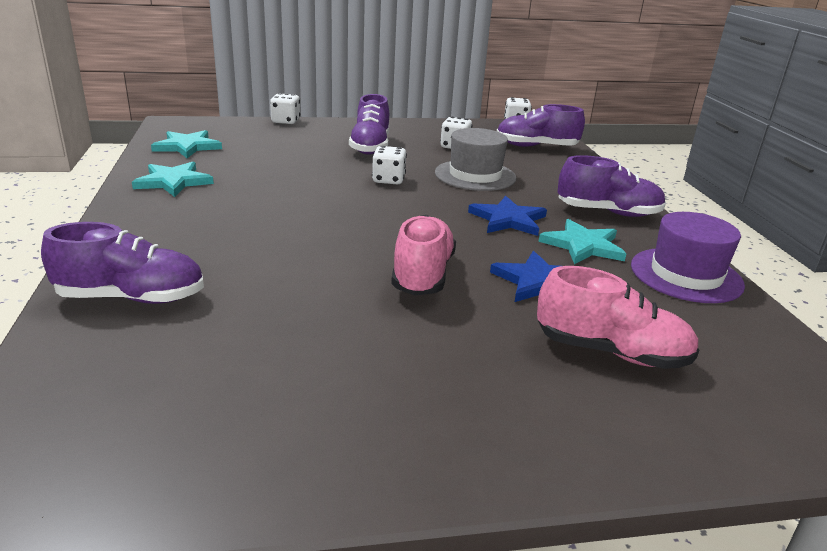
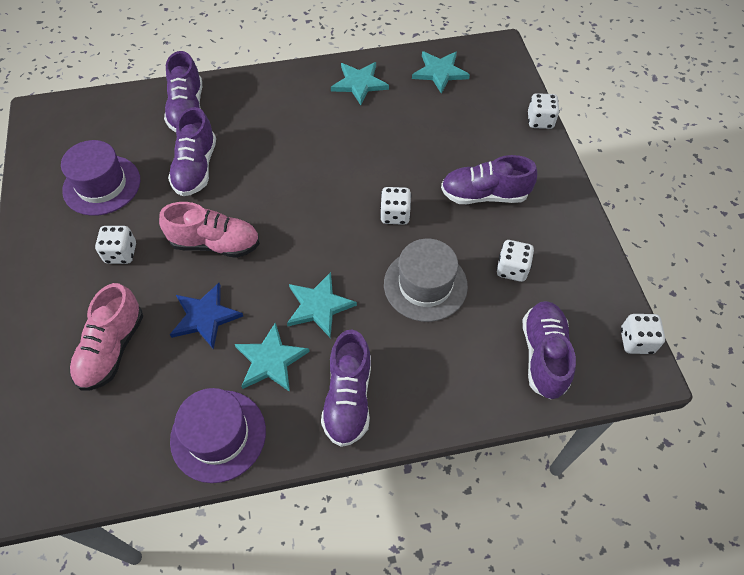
camera: 90 degrees right, 30 degrees up
(275, 289) = (196, 168): none -> purple shoe
(279, 383) = (102, 185): none -> purple hat
(439, 352) = (121, 253): none -> white dice
(508, 219) = (319, 306): blue star -> turquoise star

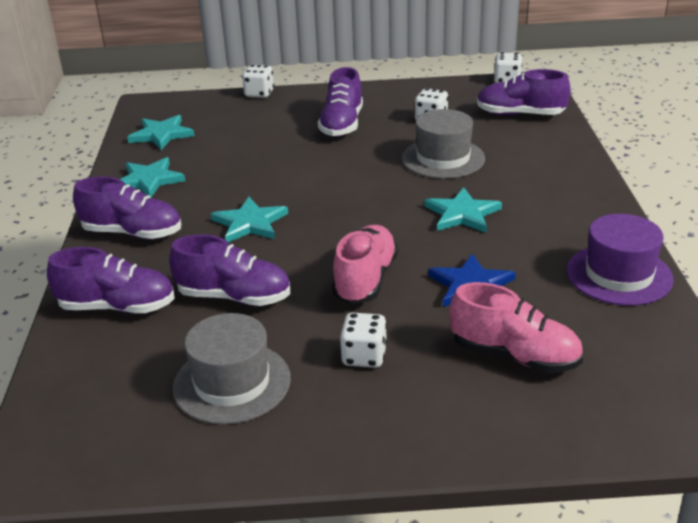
camera: 80 degrees left, 25 degrees down
(102, 185) = (232, 383): purple hat -> grey hat
(270, 360) = (528, 243): turquoise star -> turquoise star (250, 223)
(348, 398) = (568, 201): purple shoe -> purple shoe (132, 233)
(395, 215) = (353, 169): white dice -> none

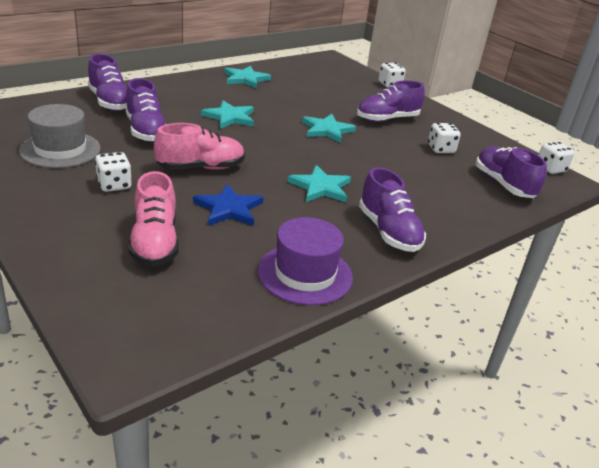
camera: 50 degrees right, 0 degrees up
(132, 233) = (186, 88): purple shoe -> purple shoe (388, 232)
(161, 134) = (300, 70): turquoise star -> turquoise star (327, 130)
(443, 158) = (390, 165): grey hat -> none

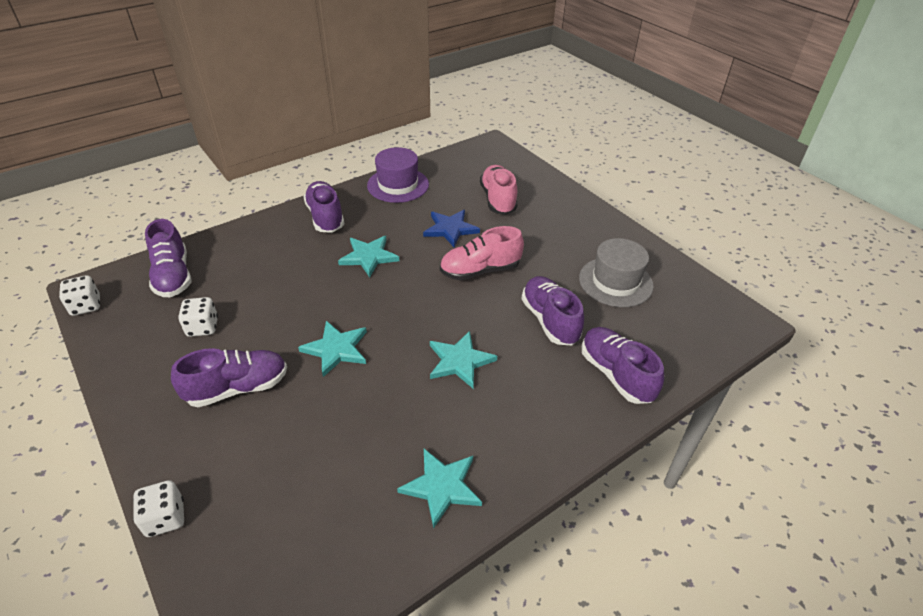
camera: 175 degrees left, 10 degrees up
(114, 185) = (547, 244): white dice -> none

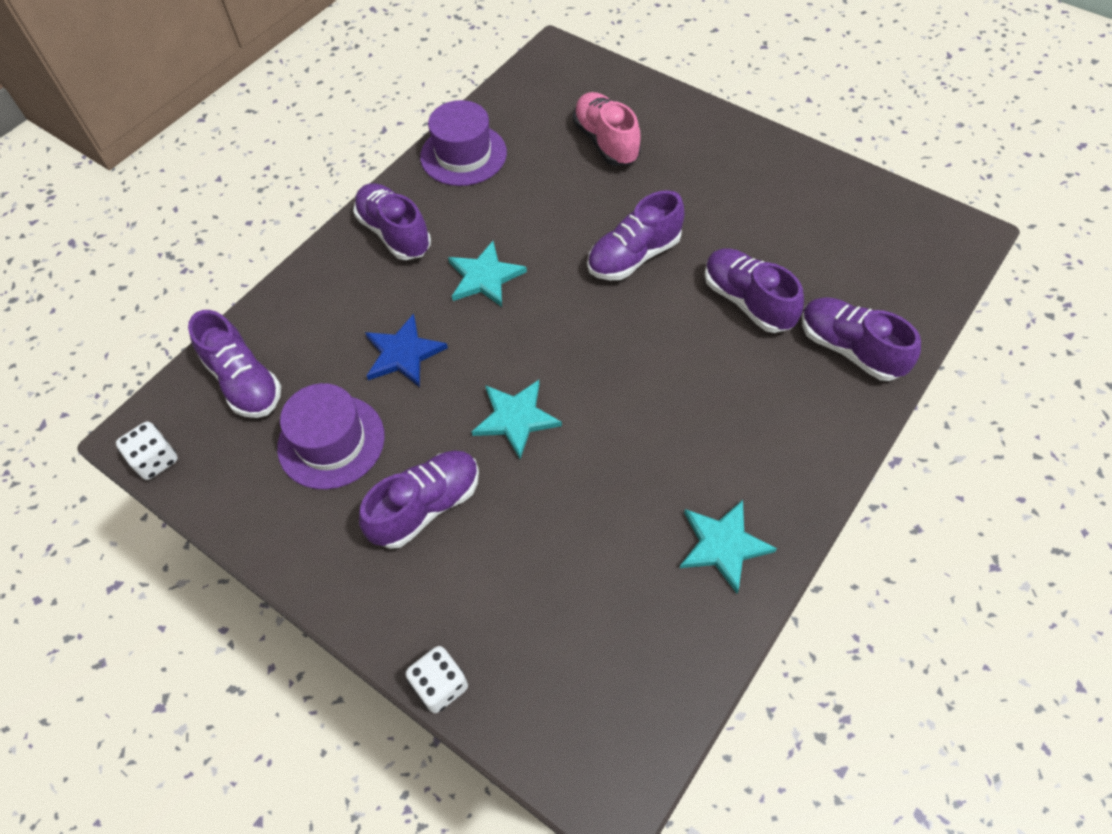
camera: 15 degrees left, 15 degrees up
(203, 327) = (331, 441): white dice -> purple hat
(450, 229) = (567, 205): blue star -> blue star (403, 354)
(460, 361) = (669, 388): turquoise star -> none
(480, 271) = (634, 256): pink shoe -> purple shoe
(615, 282) = (800, 224): grey hat -> none

